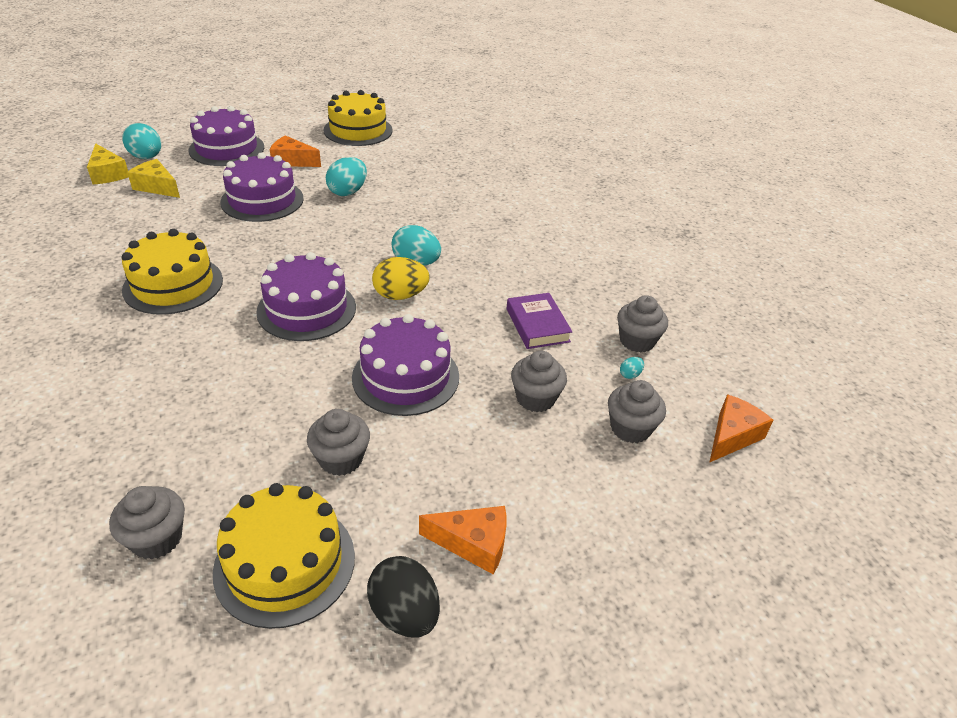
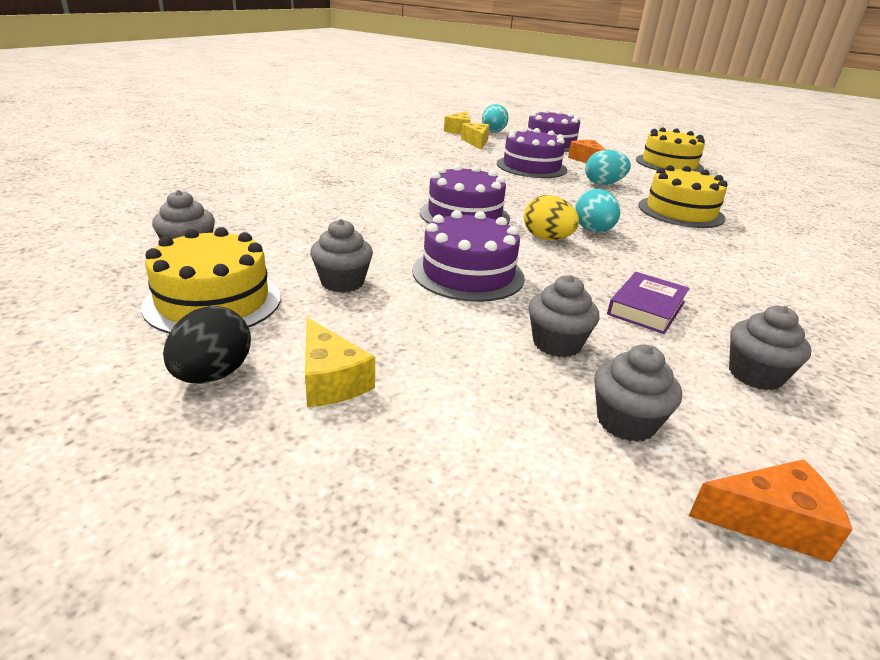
camera: 50 degrees right, 10 degrees down
(173, 285) = (407, 175): yellow cake -> yellow cake (680, 212)
(473, 544) = (330, 380): orange cheese -> yellow cheese
(630, 375) = (699, 390): turquoise egg -> none

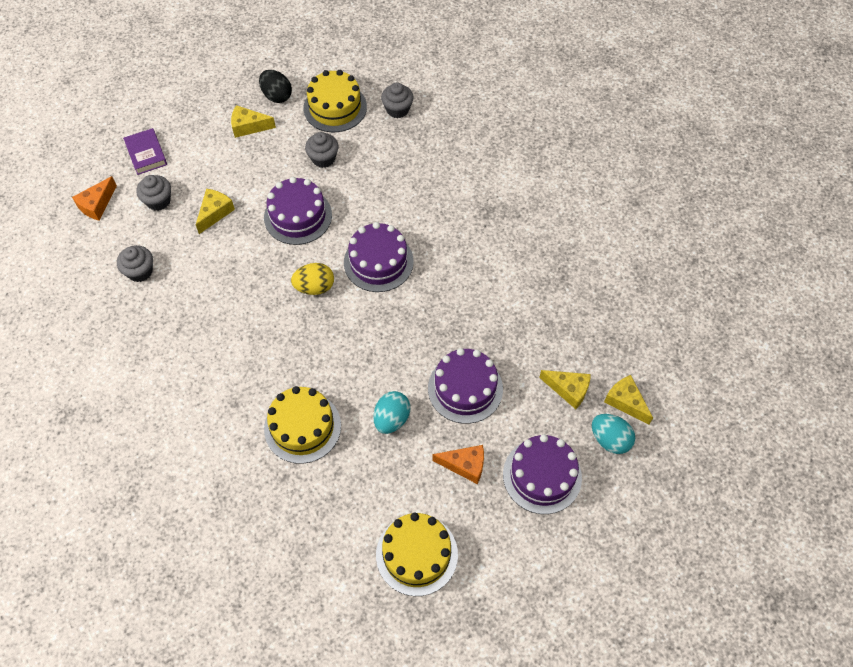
camera: 125 degrees right, 30 degrees up
(557, 343) = (215, 213): grey cupcake -> yellow cheese
(593, 231) = (309, 326): turquoise egg -> none
(646, 308) = (211, 274): purple book -> purple book (146, 154)

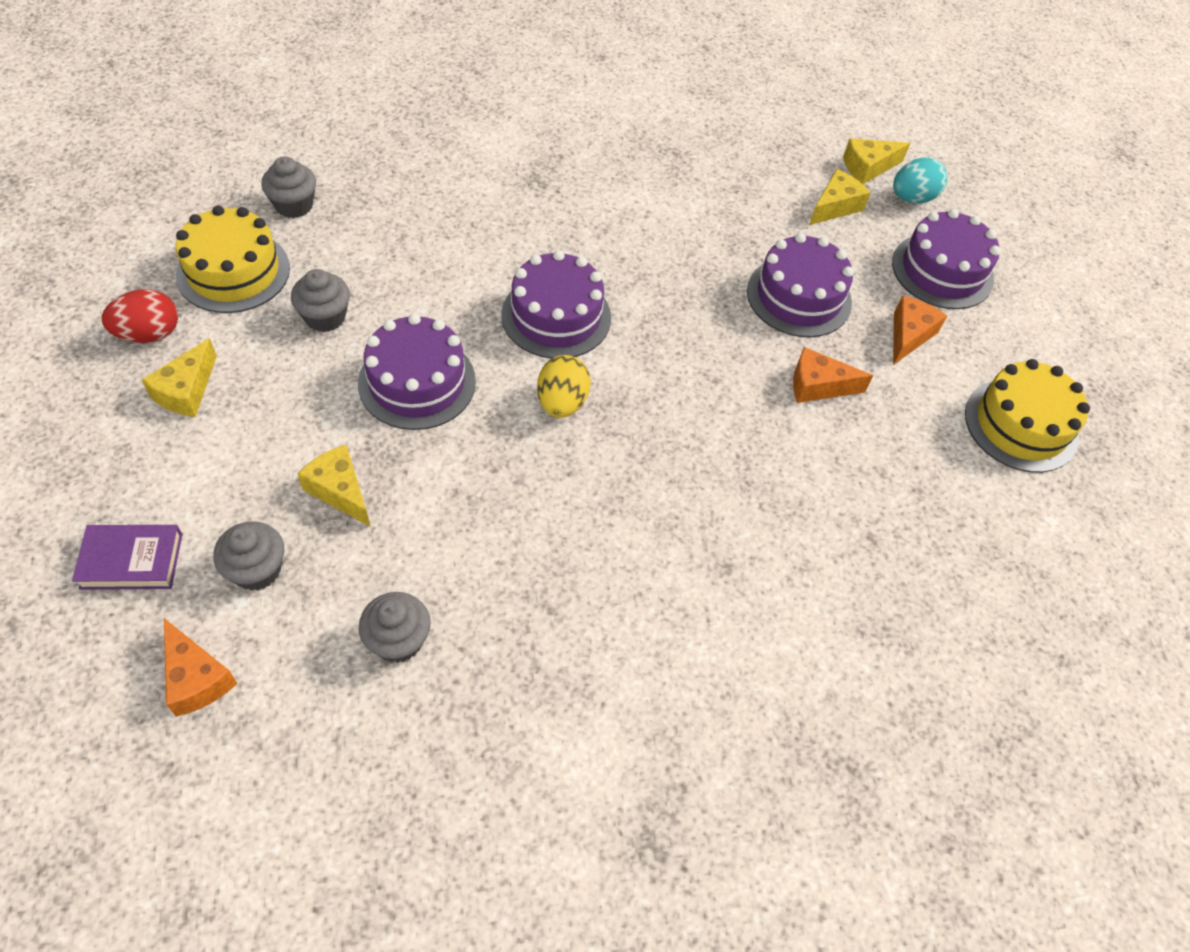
camera: 75 degrees left, 5 degrees down
(277, 96) = (149, 334): black egg -> red egg
(302, 427) = (796, 491): yellow cake -> none
(391, 419) = (818, 385): turquoise egg -> orange cheese

